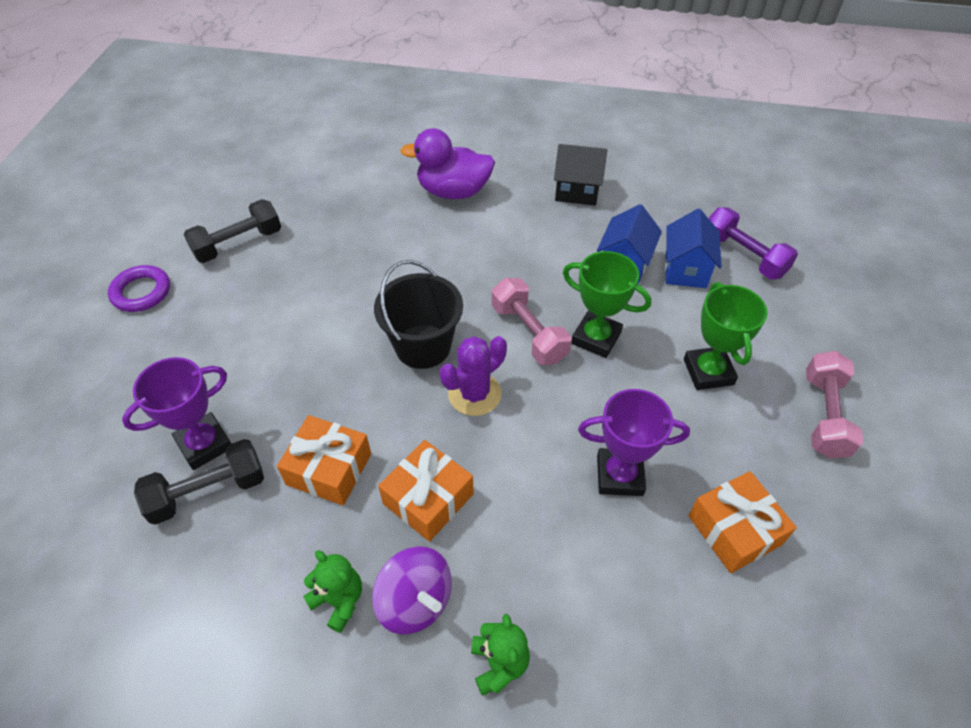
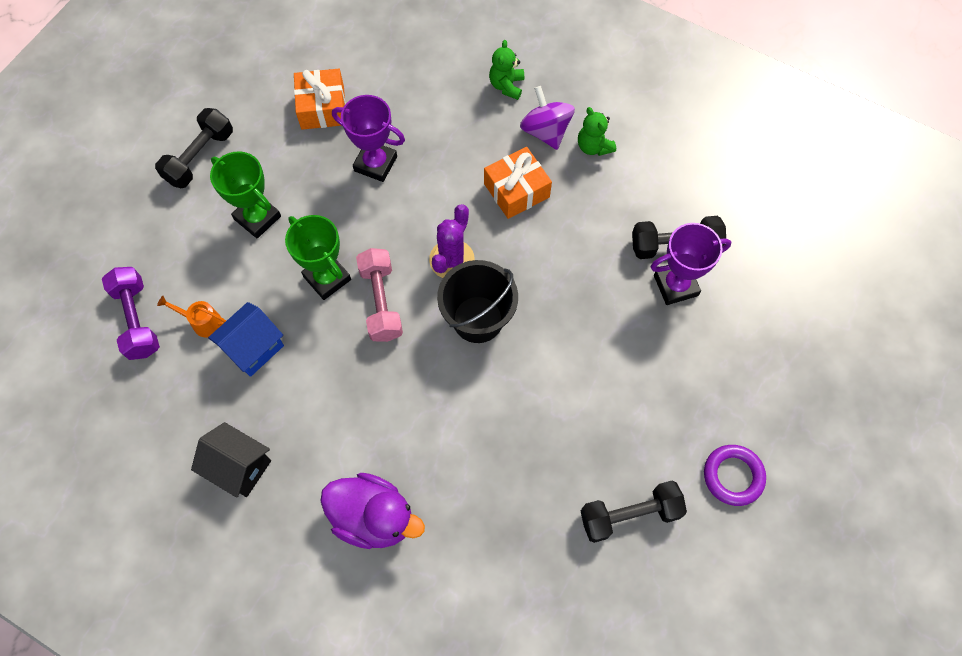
camera: 160 degrees left, 15 degrees up
(329, 469) = (582, 234): orange gift -> none
(474, 394) = (451, 260): purple cactus -> purple cactus turned 45 degrees counterclockwise
(685, 270) = (202, 322): blue house -> orange watering can
(708, 372) = (257, 218): green trophy -> green trophy turned 60 degrees counterclockwise
(824, 415) = (200, 157): pink dumbbell -> black dumbbell

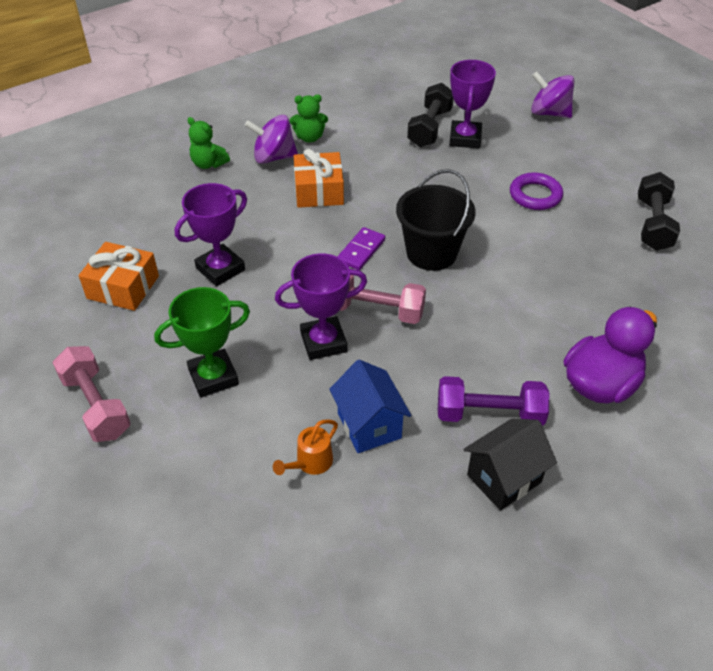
camera: 65 degrees left, 20 degrees down
(137, 320) = (268, 528): purple dumbbell -> purple dumbbell (489, 414)
(200, 157) = (96, 405): black dumbbell -> pink dumbbell
(327, 278) = (323, 342): green trophy -> purple trophy
(451, 260) = (361, 250): purple cactus -> purple domino
(733, 476) = (639, 164): purple ring -> purple ring (535, 195)
(776, 354) = (549, 113): none -> purple spinning top

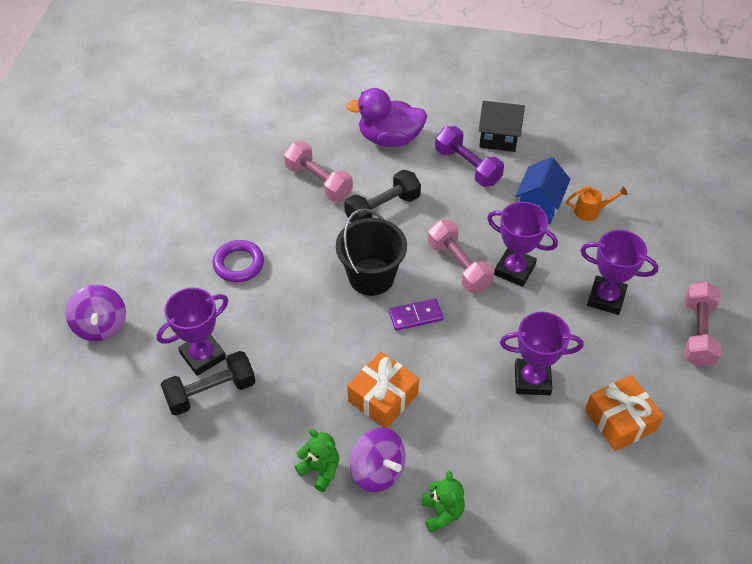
camera: 135 degrees left, 5 degrees up
(213, 377) = (606, 298): green trophy -> purple trophy
(587, 293) = (318, 181): none -> pink dumbbell
(653, 224) = (207, 187): black dumbbell -> black dumbbell (382, 208)

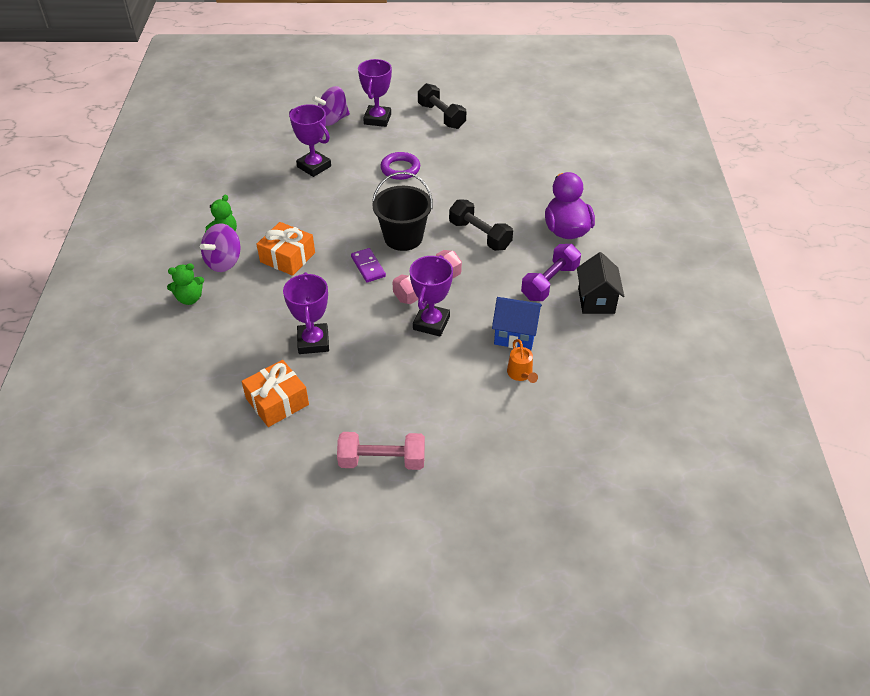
camera: 80 degrees right, 5 degrees down
(211, 392) = (284, 175): black dumbbell -> black dumbbell (441, 116)
(318, 181) = (498, 196): pink dumbbell -> none
(606, 298) = (412, 389): purple trophy -> purple trophy (377, 119)

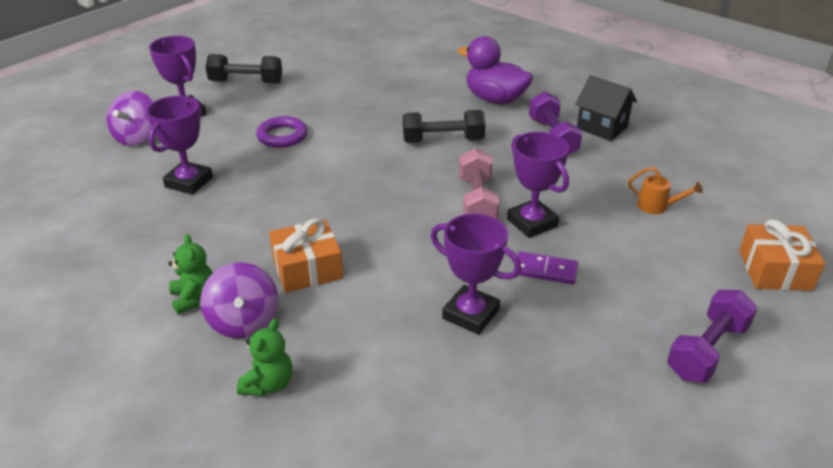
camera: 50 degrees left, 10 degrees down
(277, 401) = (541, 390): orange gift -> orange gift (775, 270)
(314, 166) = (189, 182): purple trophy -> purple trophy turned 60 degrees counterclockwise
(368, 267) = (399, 222): purple domino -> purple domino (545, 270)
(382, 460) = (707, 350): pink dumbbell -> purple dumbbell
(403, 238) = (386, 181): black bucket -> none
(515, 335) = (602, 185): blue house -> none

